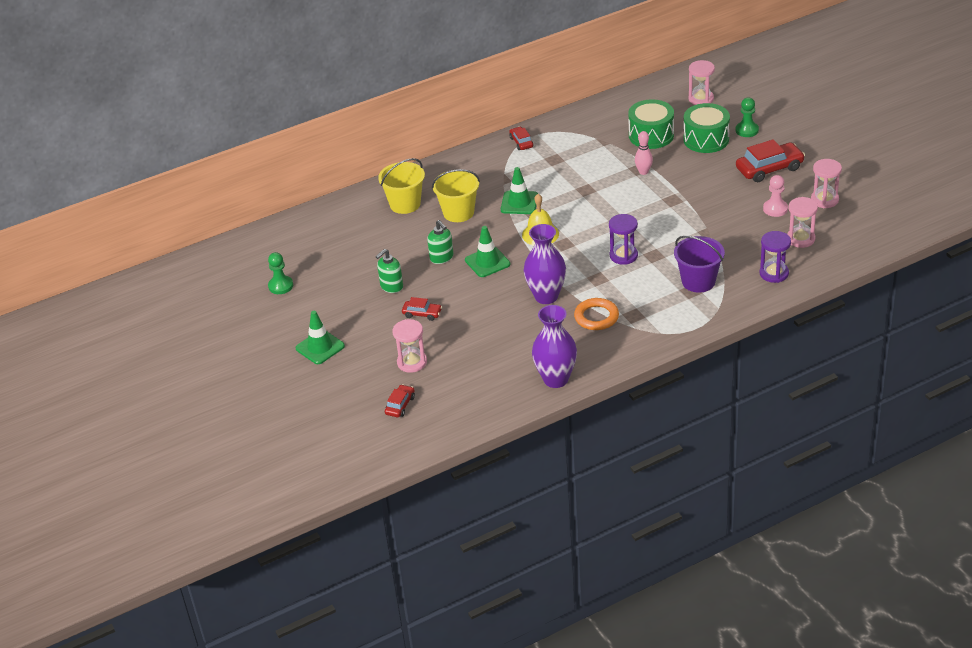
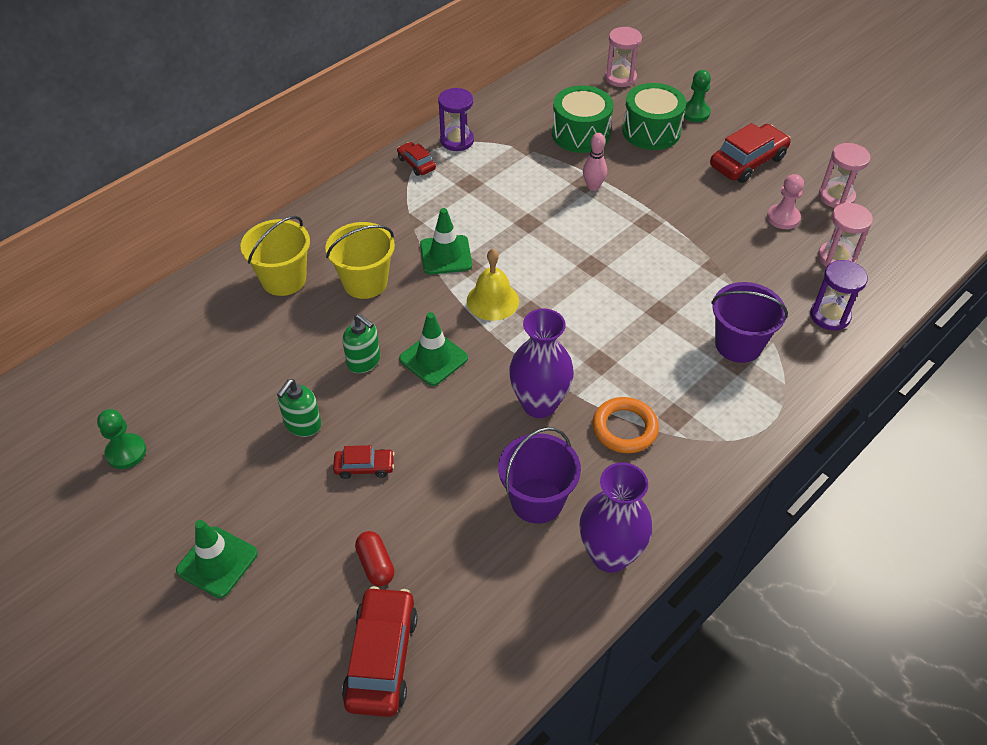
camera: 20 degrees left, 10 degrees up
(400, 405) = (382, 658): red car -> red car, size x1.86
(412, 362) = (376, 564): pink hourglass -> red capsule
(522, 346) = (537, 500): none -> purple bucket
(623, 255) = (620, 318): purple hourglass -> purple hourglass (457, 140)

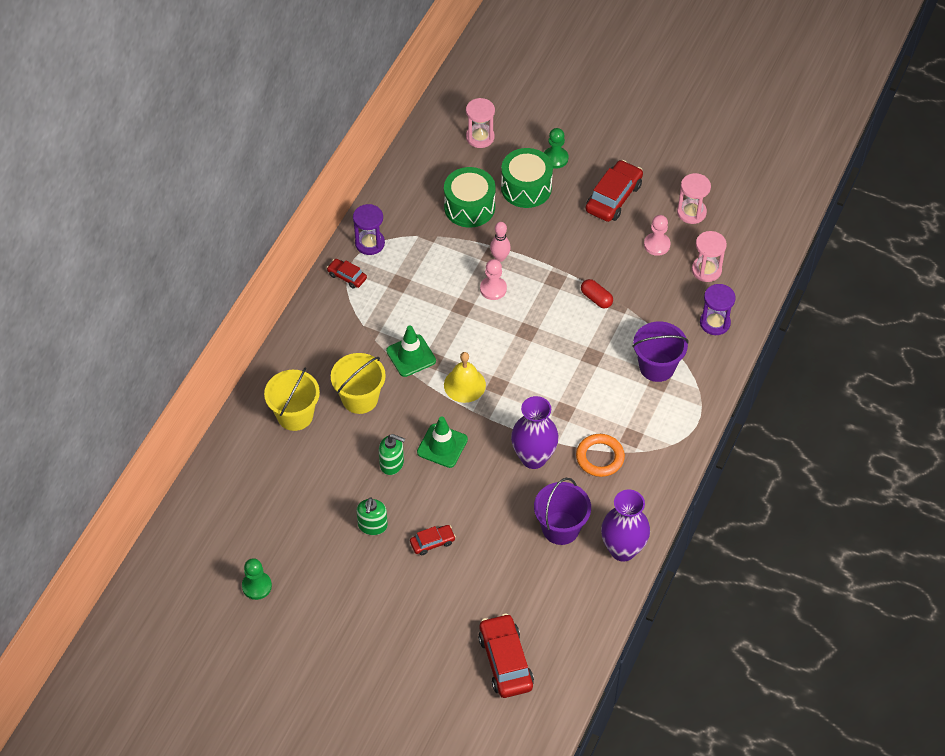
camera: 20 degrees left, 5 degrees up
(217, 562) = (366, 638): green traffic cone -> none
(376, 564) = (473, 605): red capsule -> red capsule (596, 298)
(571, 214) = (493, 289): none -> pink pawn

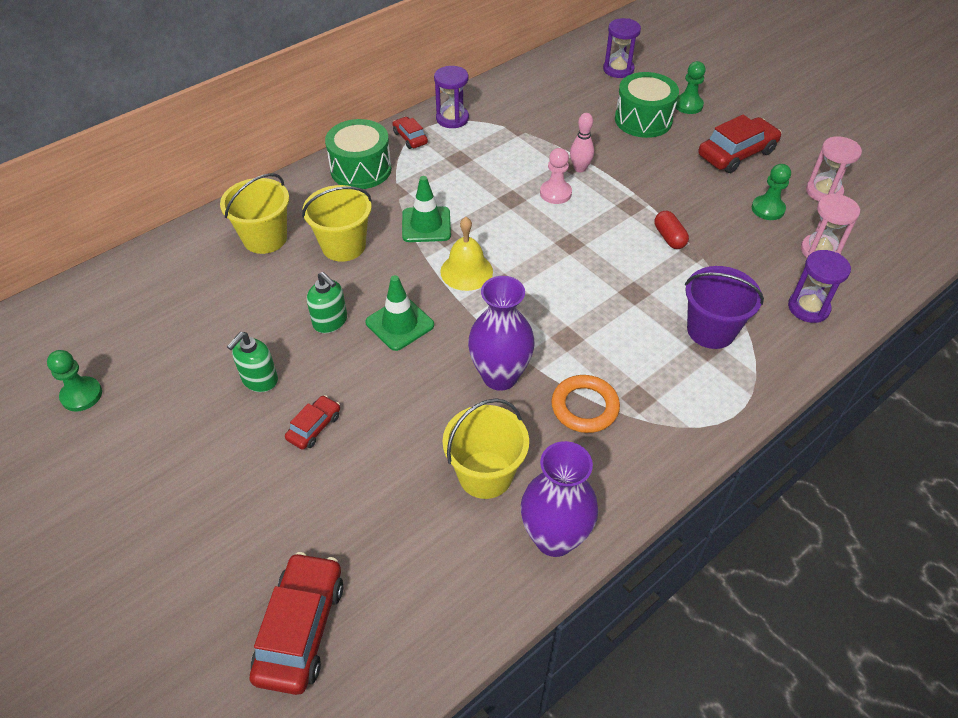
camera: 25 degrees right, 5 degrees down
(432, 542) = (314, 427): red car -> red car turned 60 degrees counterclockwise
(469, 207) = (573, 119): green drum -> green drum (361, 169)
(480, 137) = (618, 69): pink hourglass -> purple hourglass
(560, 528) = (485, 474): purple bucket -> yellow bucket
(657, 245) = (768, 209): pink pawn -> green pawn

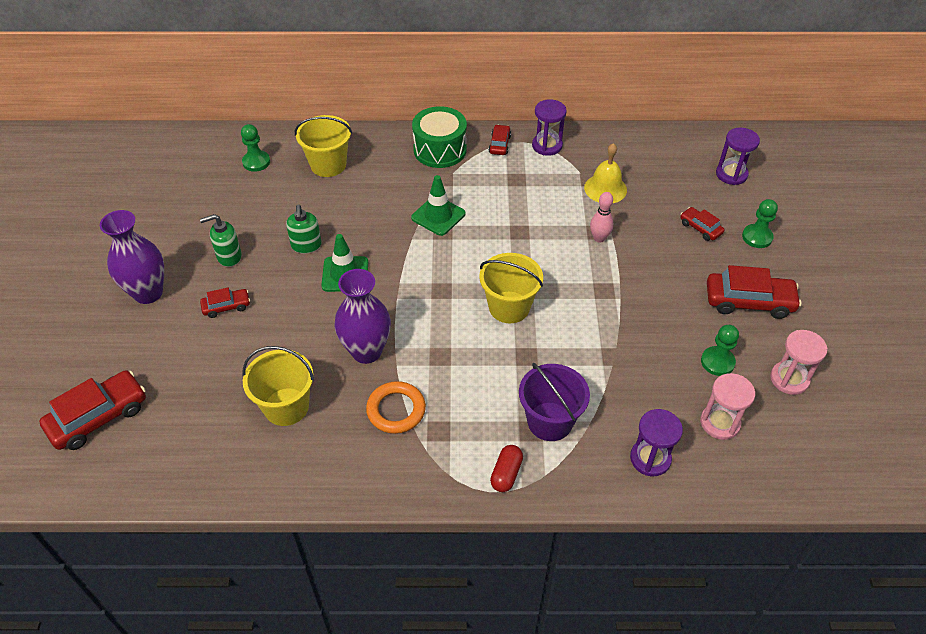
camera: 40 degrees right, 0 degrees up
(81, 395) = (134, 204): green pawn -> green pawn (256, 162)
(343, 246) = (369, 199): yellow bucket -> yellow bucket (509, 307)
(466, 271) = (427, 265): yellow bell -> yellow bell (605, 188)
(554, 538) = (280, 476): purple vase -> purple vase (148, 293)
(555, 193) = (557, 246): pink pawn -> none
(643, 120) = (700, 228): green drum -> red car
(669, 237) = (604, 333): red capsule -> red capsule (506, 474)

